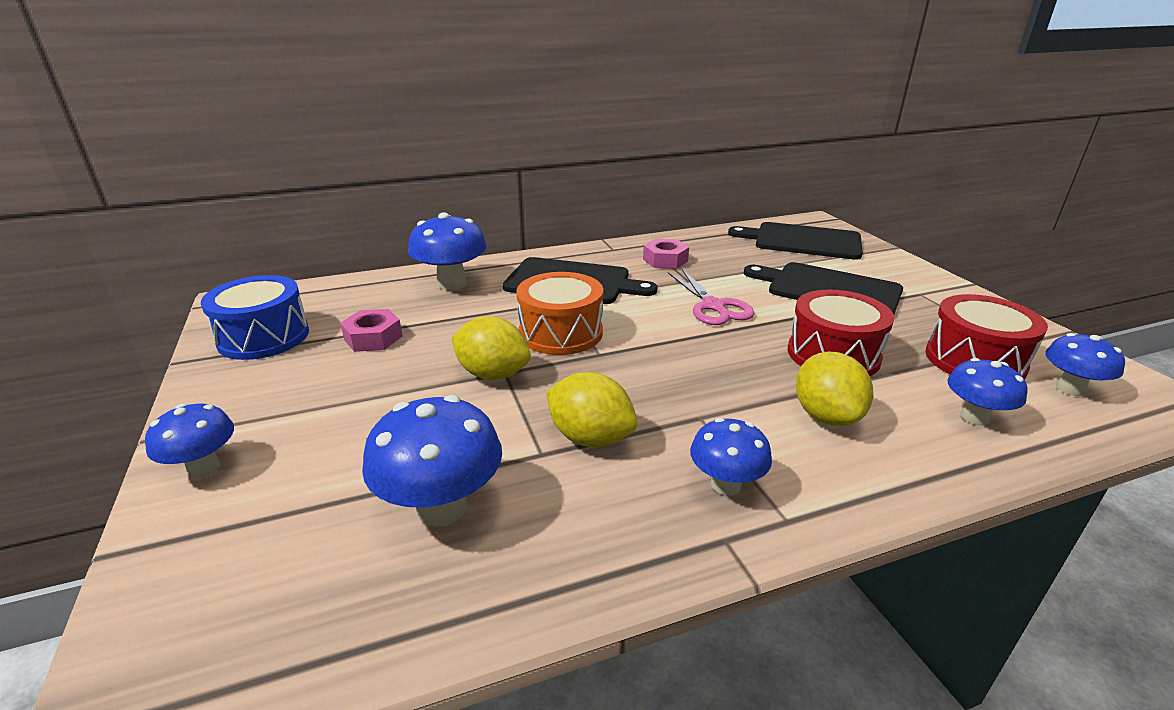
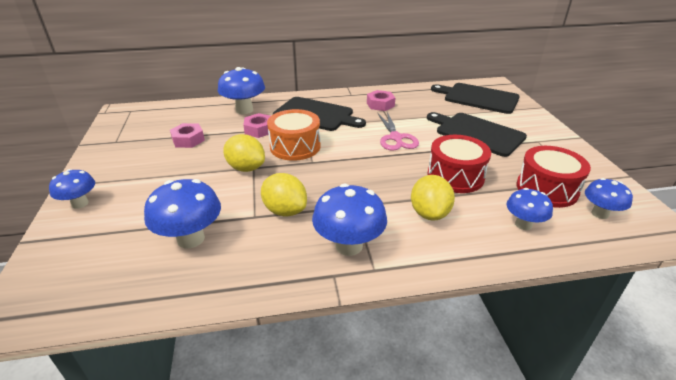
camera: 10 degrees right, 5 degrees up
(264, 337) = (130, 134): blue drum -> none
(489, 312) = (259, 130): none -> pink nut
(725, 485) = (349, 246): blue mushroom -> blue mushroom, size x1.59

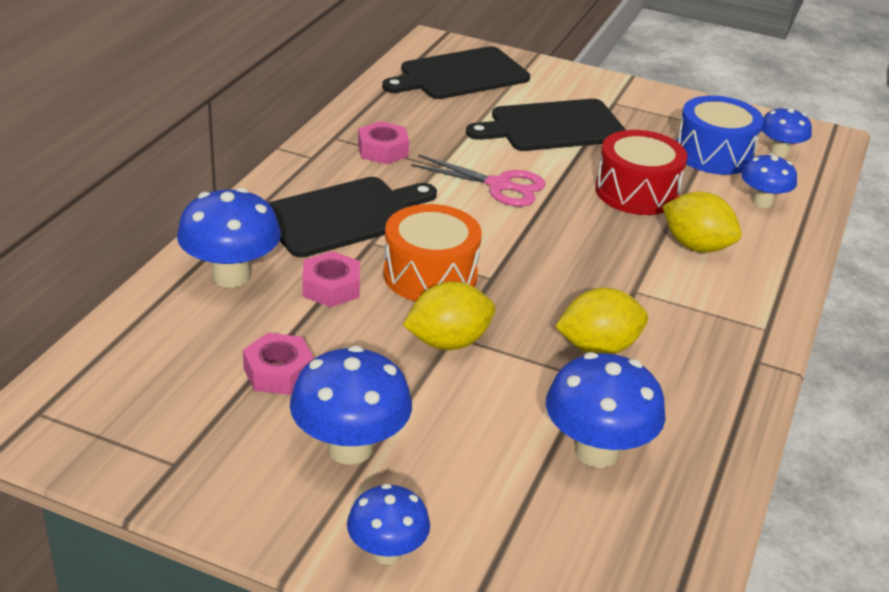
camera: 60 degrees left, 0 degrees up
(349, 246) = (712, 328): blue mushroom -> blue mushroom (350, 448)
(546, 189) = (714, 154): red drum -> blue drum

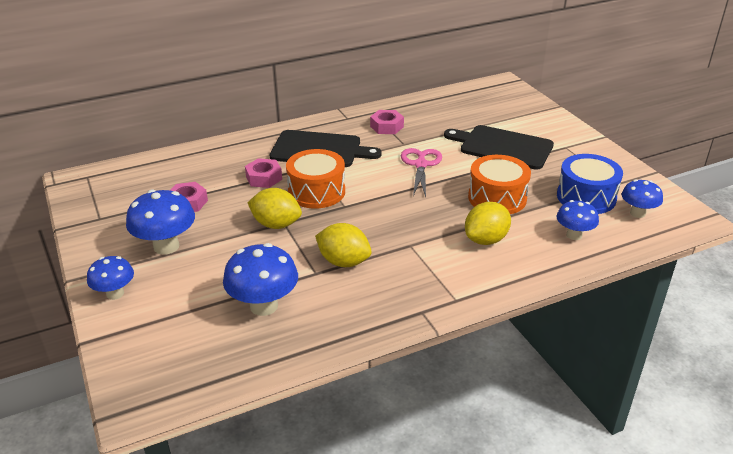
camera: 45 degrees right, 0 degrees up
(231, 276) = (231, 156): blue mushroom -> none
(460, 75) = (490, 103): black cutting board -> none
(499, 185) = (421, 165): pink scissors -> pink scissors turned 150 degrees counterclockwise
(636, 192) = (497, 198): red drum -> orange drum
(696, 246) = (486, 240): yellow lemon -> yellow lemon turned 60 degrees clockwise

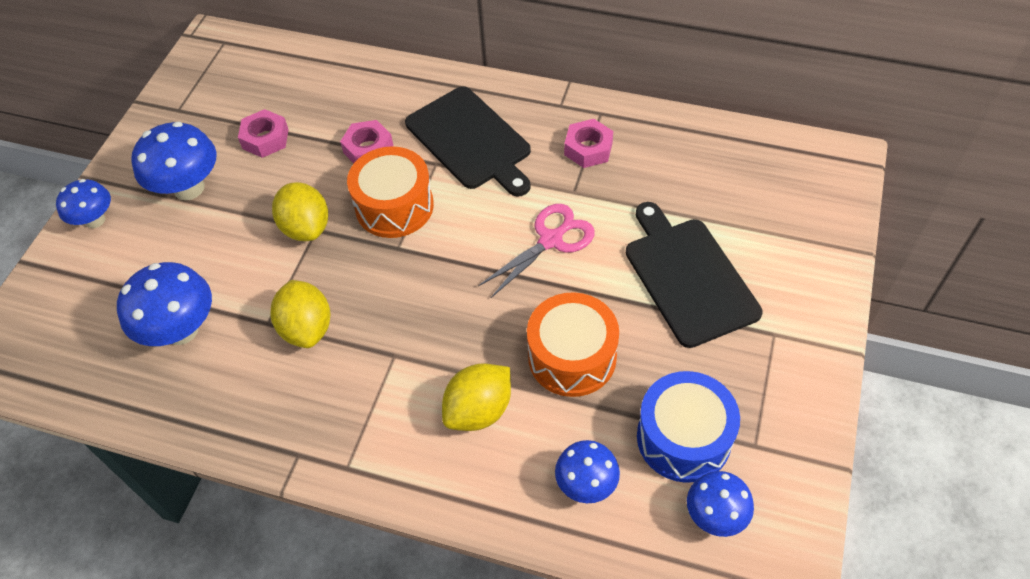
camera: 45 degrees right, 20 degrees up
(486, 240) = (479, 410): yellow lemon -> yellow lemon turned 45 degrees counterclockwise

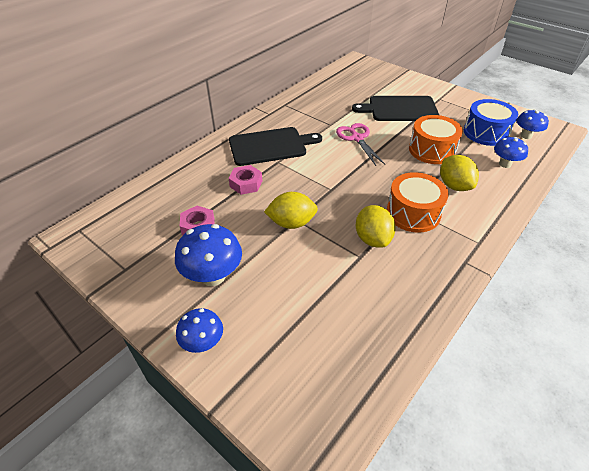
camera: 70 degrees left, 10 degrees down
(181, 330) = (345, 303): blue mushroom -> none
(307, 328) = (372, 239): yellow lemon -> yellow lemon turned 75 degrees clockwise
(394, 206) = (299, 183): orange drum -> orange drum (413, 213)
(588, 149) = (305, 113): pink nut -> none

